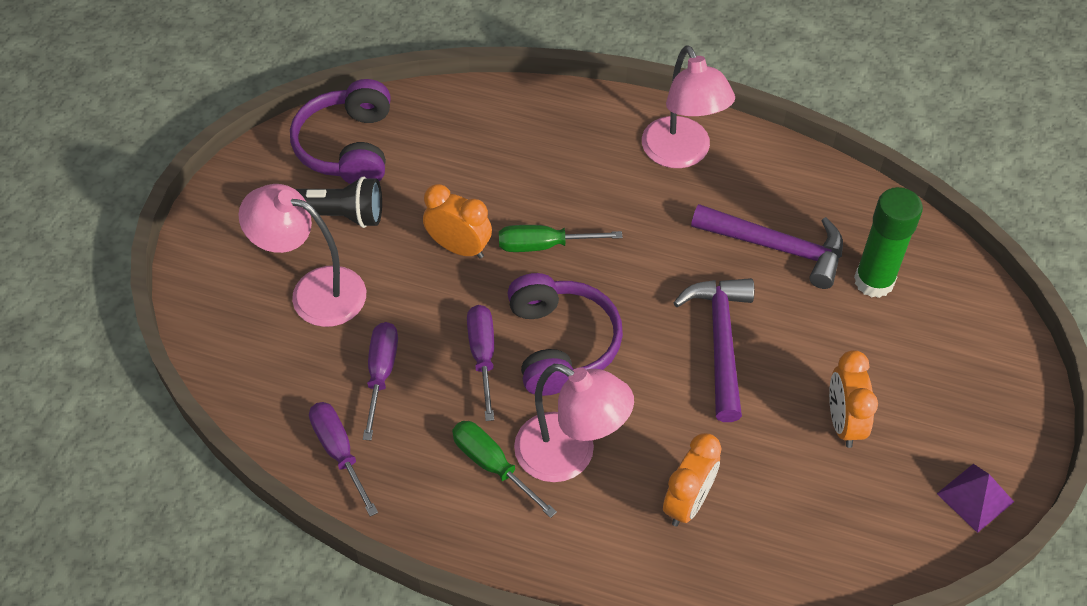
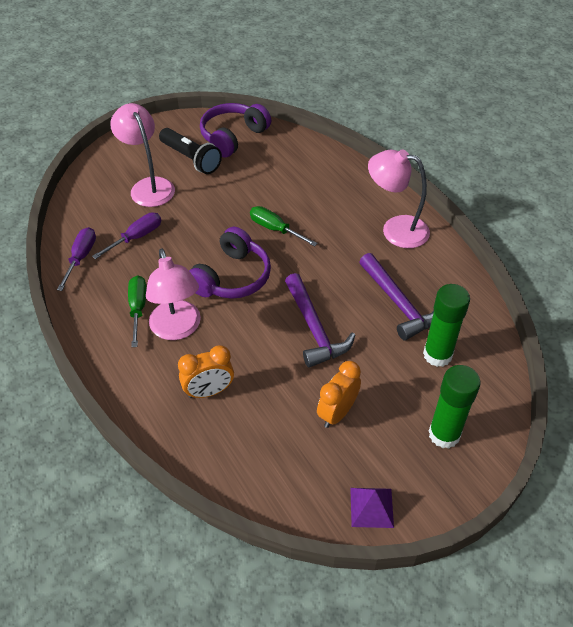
camera: 40 degrees right, 5 degrees down
(459, 248) = (234, 206): orange clock -> none
(482, 355) = (190, 258): purple screwdriver -> none
(681, 154) = (395, 229): pink lamp -> pink lamp turned 90 degrees clockwise
(720, 342) = (314, 328): purple hammer -> purple hammer turned 120 degrees clockwise
(964, 367) = (444, 434): none -> green glue stick

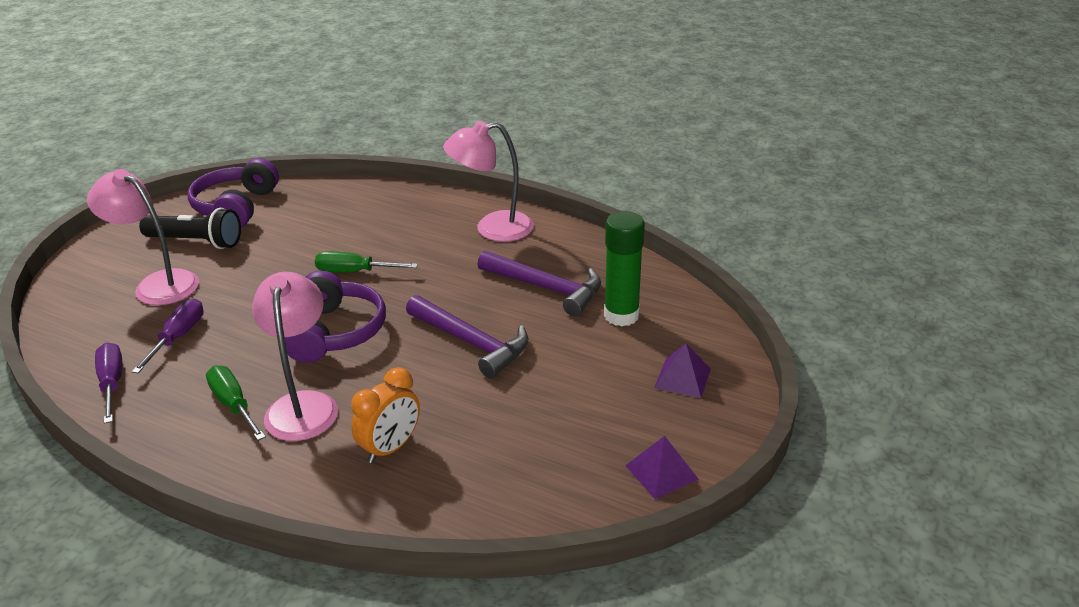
camera: 30 degrees left, 15 degrees down
(177, 329) = (303, 405): pink lamp -> pink lamp turned 135 degrees counterclockwise
(337, 412) = (557, 406): orange clock -> none
(444, 434) = (682, 378): green glue stick -> purple pyramid

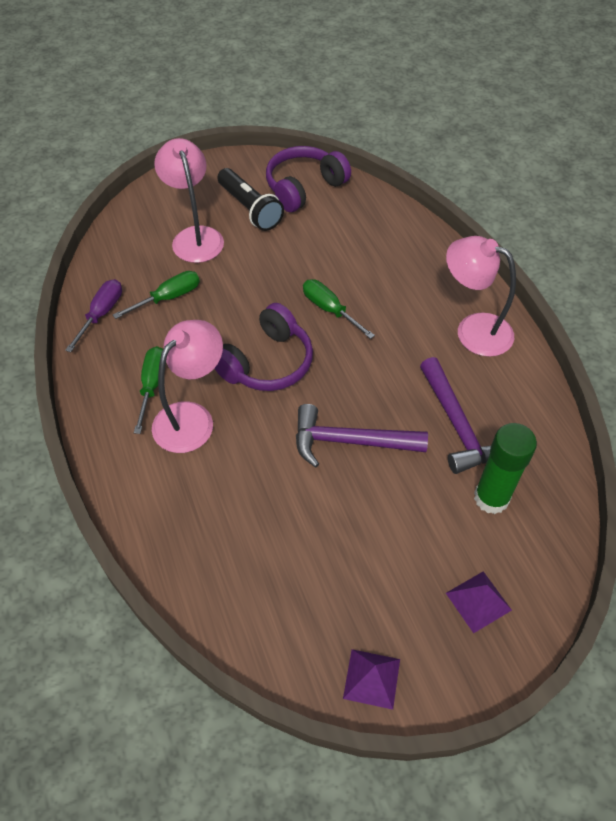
camera: 40 degrees right, 20 degrees up
(178, 337) = (169, 297): purple screwdriver -> green screwdriver
(390, 448) = (212, 500): orange clock -> none
(471, 342) = (350, 441): purple hammer -> purple hammer turned 105 degrees clockwise

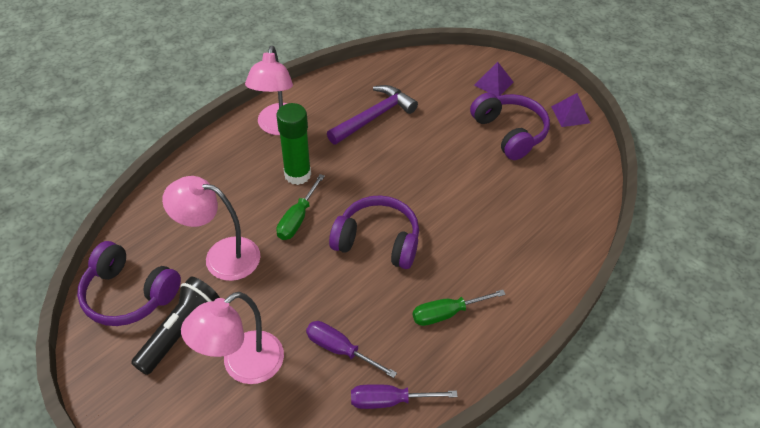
camera: 115 degrees left, 5 degrees down
(169, 297) = (339, 349): green screwdriver -> purple screwdriver
(192, 418) = (460, 270): pink lamp -> pink lamp (221, 256)
(350, 441) = (422, 167): purple hammer -> none
(368, 570) = (509, 133): none -> purple headphones
(491, 498) = (421, 91): green glue stick -> green glue stick (297, 174)

